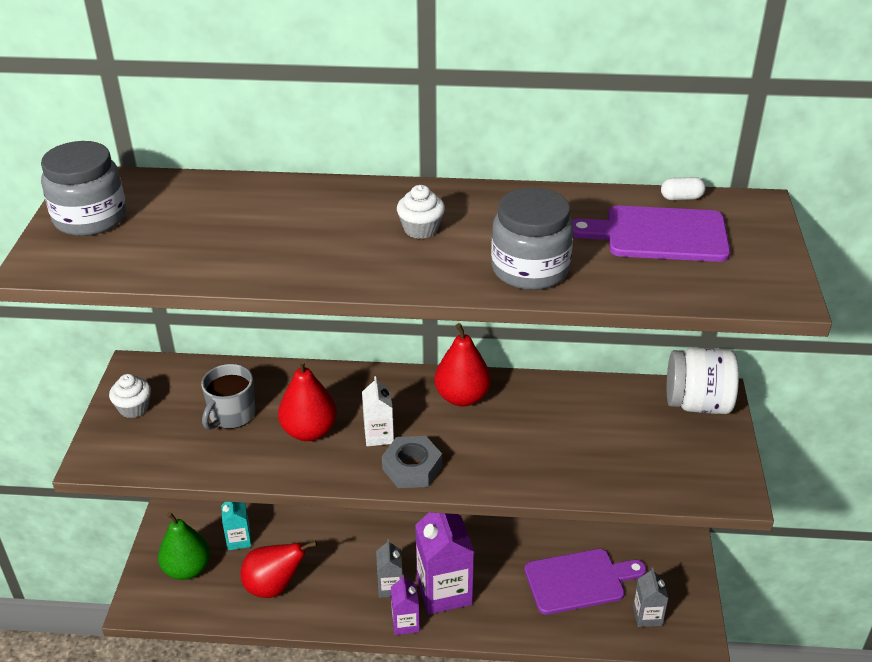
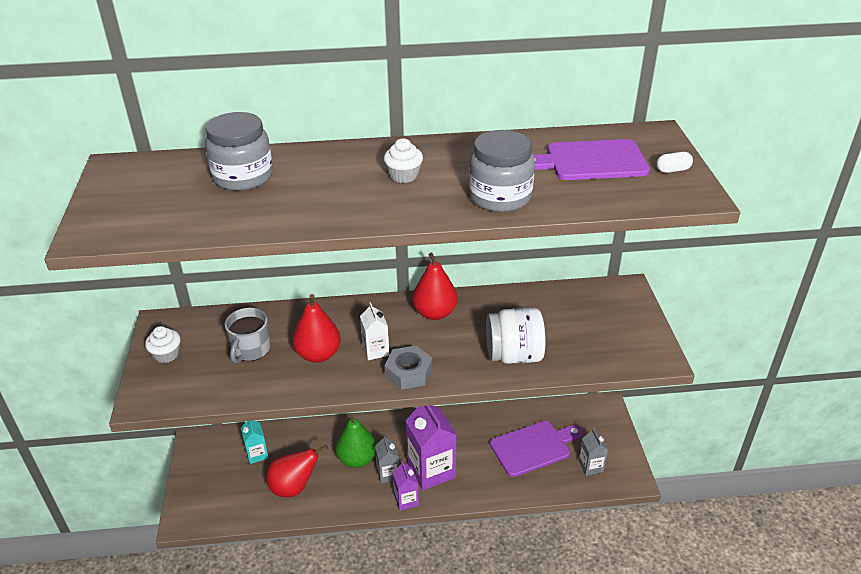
camera: 10 degrees left, 0 degrees up
(90, 218) = (122, 194): grey jar -> grey jar (243, 176)
(187, 569) = (219, 484): green pear -> green pear (357, 459)
(681, 198) = (598, 133): white capsule -> white capsule (672, 170)
(697, 404) = (615, 296): white jar -> white jar (514, 355)

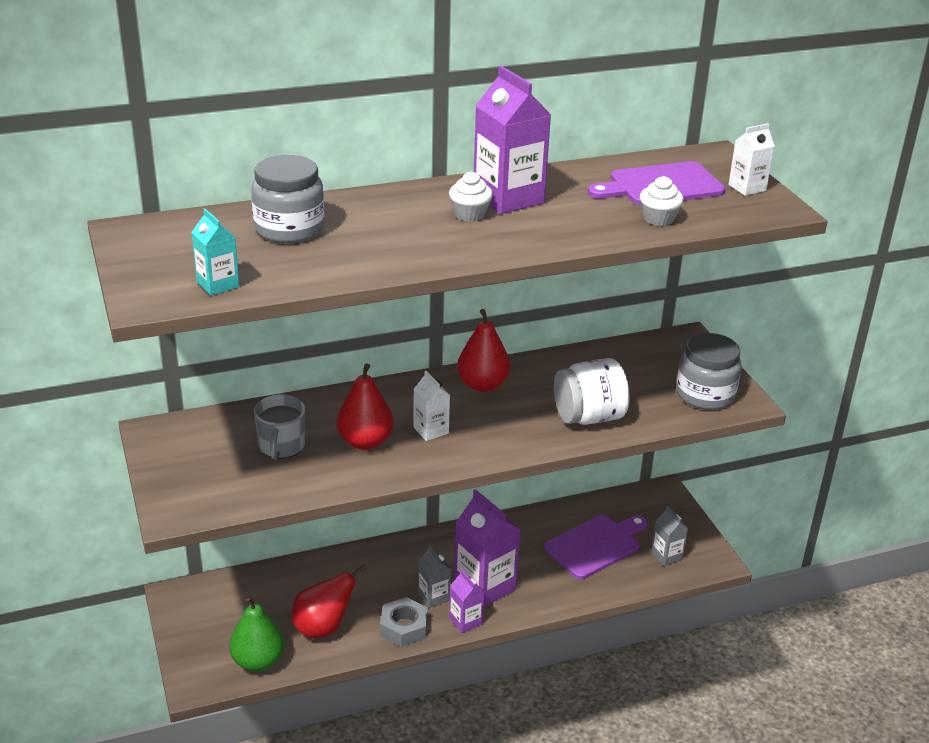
camera: 15 degrees left, 5 degrees down
(166, 354) = (179, 463): white cupcake -> white cupcake (658, 218)
(257, 454) = (262, 599): turquoise carton -> turquoise carton (218, 284)
(357, 459) = (390, 586): green pear -> green pear (258, 661)
(408, 372) = (478, 447): grey nut -> grey nut (404, 627)
(445, 162) = (508, 198): none -> purple carton
(500, 197) = (583, 226): grey jar -> grey jar (705, 394)
(672, 170) = (747, 188): white capsule -> white carton

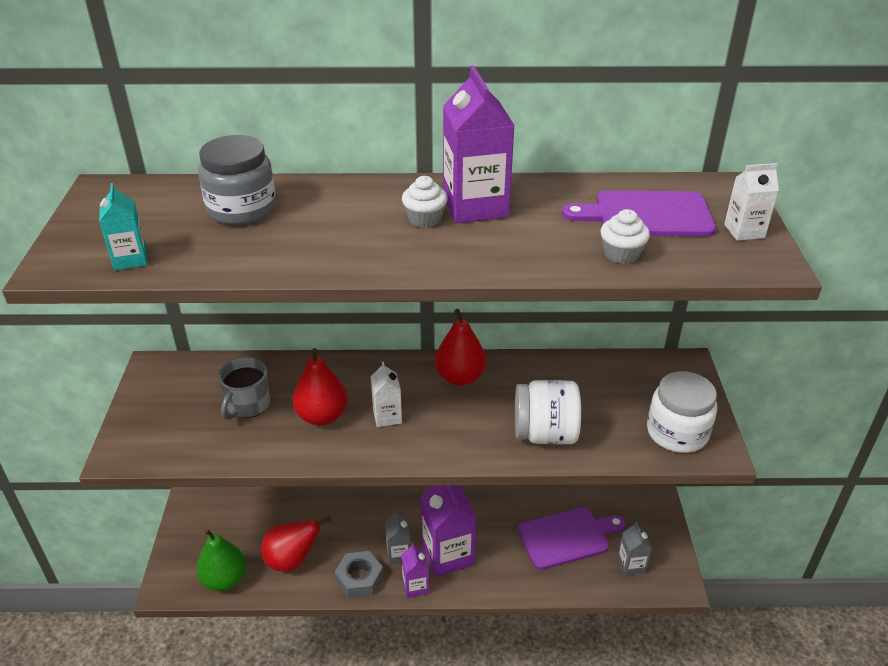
camera: 20 degrees right, 5 degrees up
(705, 394) = (677, 432): grey jar -> white jar

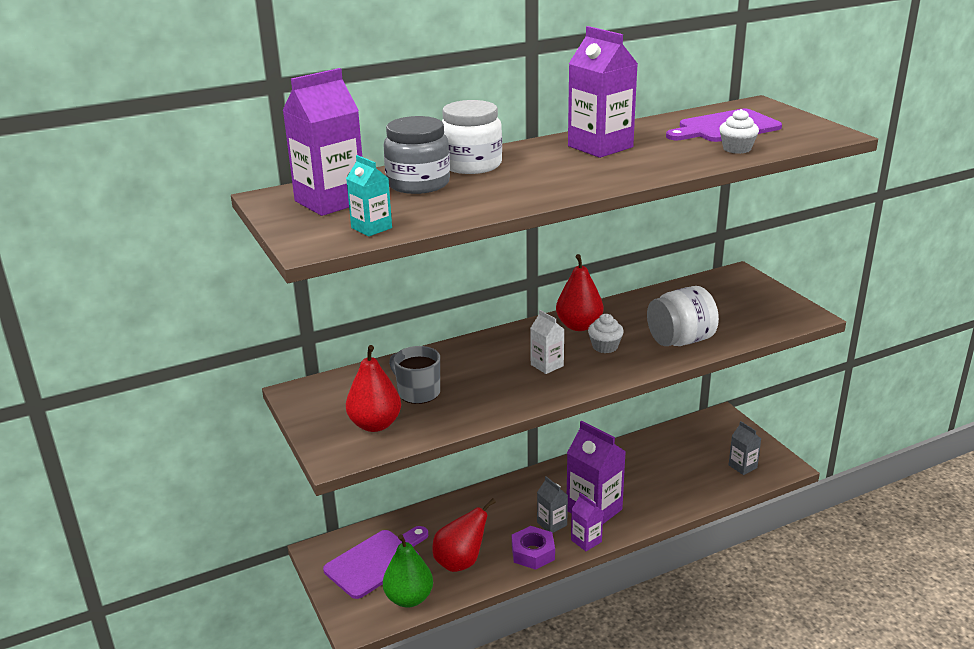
camera: 25 degrees left, 10 degrees down
(140, 210) = (330, 202): none -> purple carton
(247, 405) = (418, 392): grey mug -> grey mug turned 135 degrees clockwise
(322, 416) = (492, 380): red pear -> red pear (375, 424)
(359, 578) = (533, 553): grey nut -> purple nut
(425, 219) = (573, 160): white cupcake -> white cupcake (605, 346)
(567, 537) = (679, 465): purple cutting board -> purple cutting board (376, 561)
(677, 432) = (772, 313): white jar -> white jar (471, 165)
(744, 231) = (798, 123): white carton -> none

